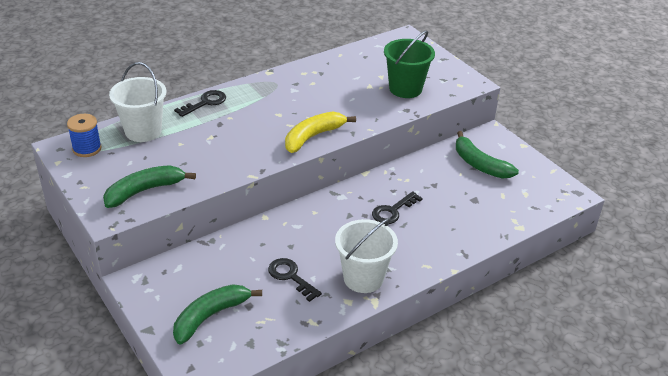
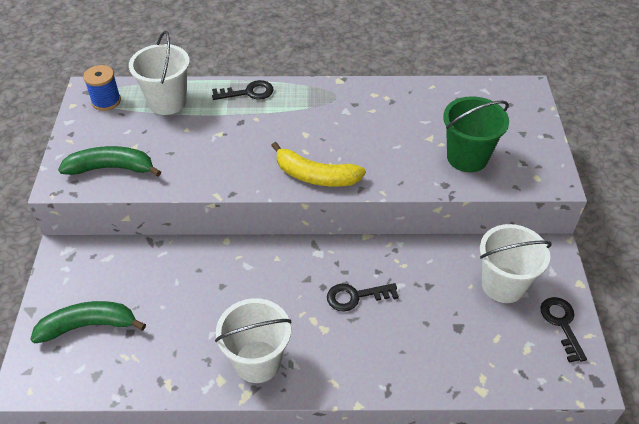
camera: 35 degrees right, 10 degrees up
(291, 277) = (192, 321): black key -> black key (561, 324)
(313, 137) = (315, 176): yellow banana -> yellow banana turned 150 degrees counterclockwise
(479, 164) = (503, 285): green banana -> white bucket

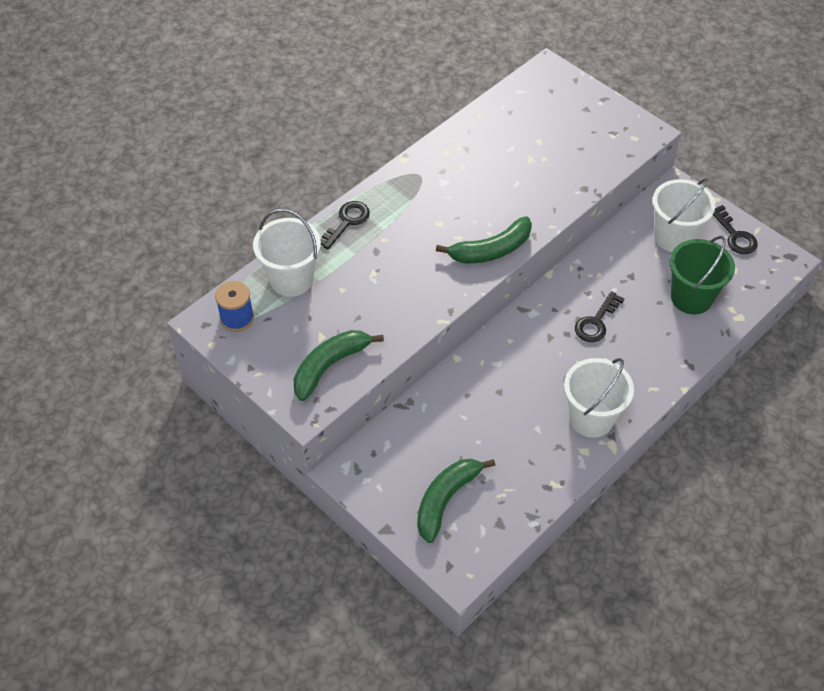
camera: 45 degrees left, 5 degrees up
(315, 176) = (491, 250): yellow banana -> green banana
(467, 157) = (573, 156): green bucket -> green bucket (691, 298)
(561, 324) = (735, 235): black key -> black key turned 150 degrees counterclockwise

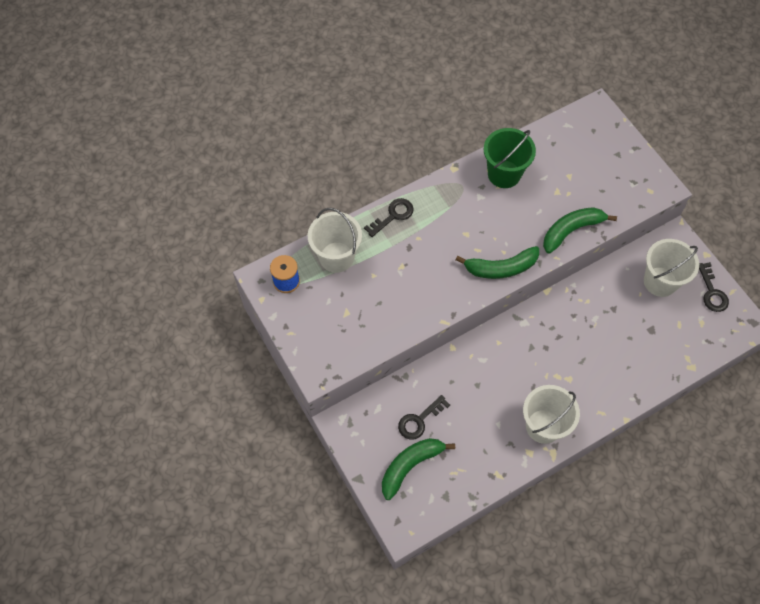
camera: 15 degrees right, 10 degrees up
(330, 366) = (346, 340): green banana -> green banana (571, 230)
(596, 322) = (572, 343): black key -> black key (419, 420)
(691, 298) = (657, 340): green bucket -> green bucket (504, 174)

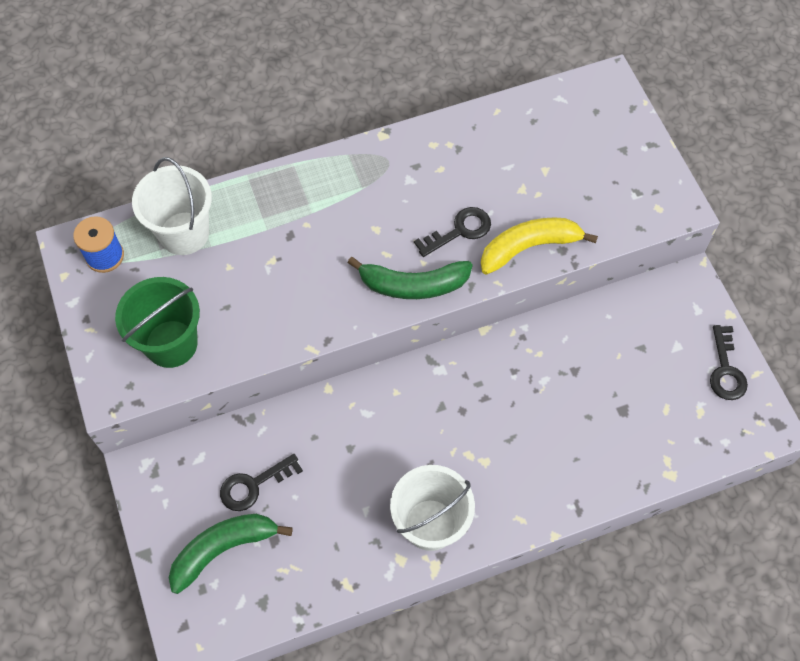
camera: 10 degrees right, 0 degrees up
(393, 216) = (279, 188): black key -> black key (459, 231)
(504, 174) = (452, 153): green bucket -> green bucket (171, 343)
(571, 230) = (529, 247): green banana -> yellow banana
(660, 281) = (652, 342): white bucket -> none

